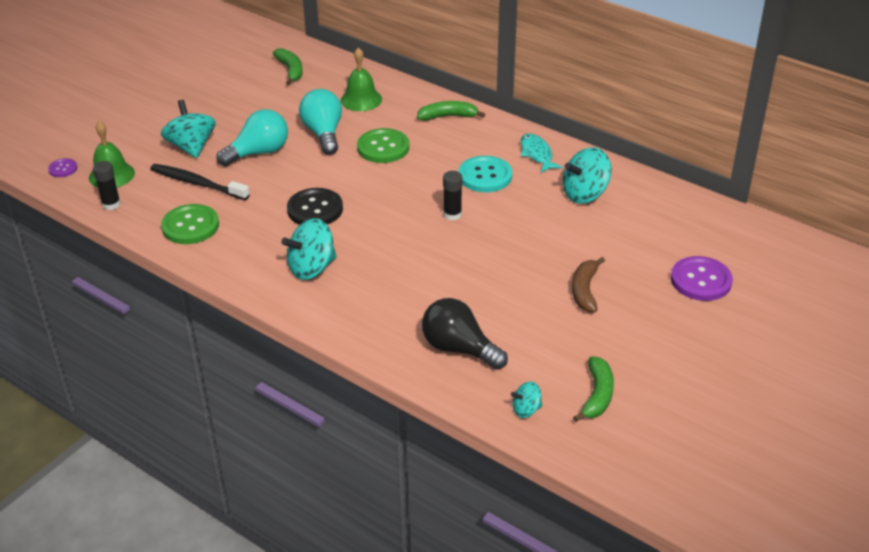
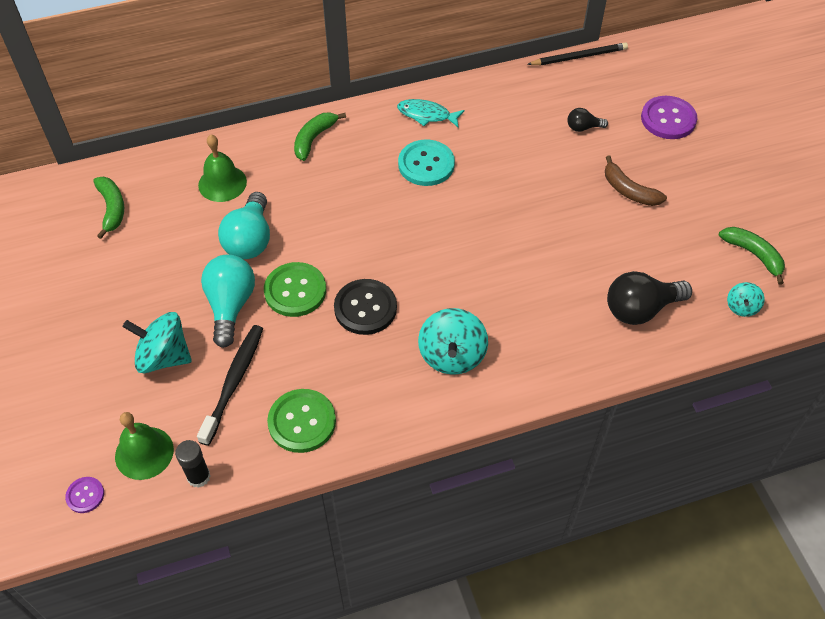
camera: 55 degrees left, 15 degrees up
(197, 183) = (234, 382): black toothbrush -> black toothbrush turned 135 degrees clockwise
(291, 70) = (112, 209): green banana -> green banana turned 60 degrees clockwise
(323, 133) = (250, 240): turquoise light bulb -> turquoise light bulb turned 105 degrees counterclockwise
(383, 147) = (316, 209): green button -> green button (295, 291)
(452, 214) = (461, 216): black glue stick -> none
(585, 194) = (508, 118): turquoise spinning top -> none
(626, 237) = (583, 127): none -> black light bulb
(708, 201) = (579, 57): none -> black pencil

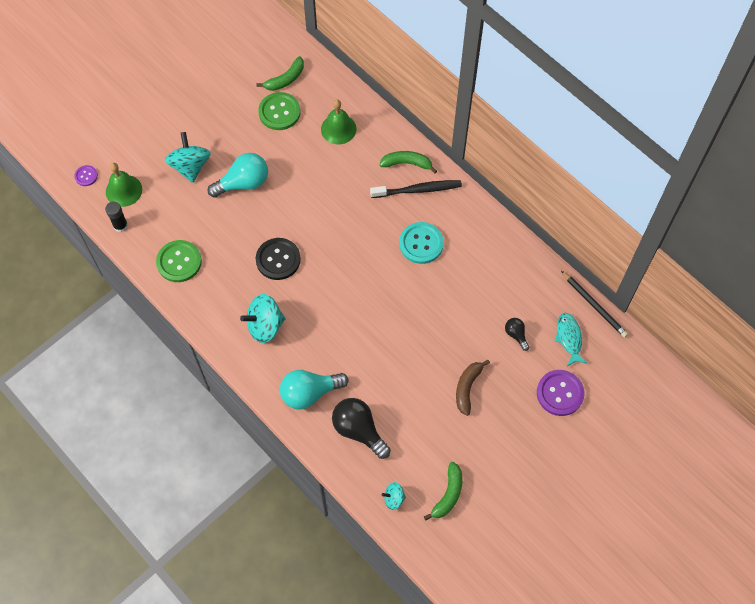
camera: 65 degrees right, 10 degrees up
(234, 382) = (190, 212): black toothbrush -> black toothbrush (418, 190)
(250, 240) = (300, 168): turquoise light bulb -> turquoise light bulb (309, 393)
(295, 291) = (272, 213): green button -> green button (279, 112)
(427, 115) = (470, 224): turquoise fish -> turquoise fish (569, 338)

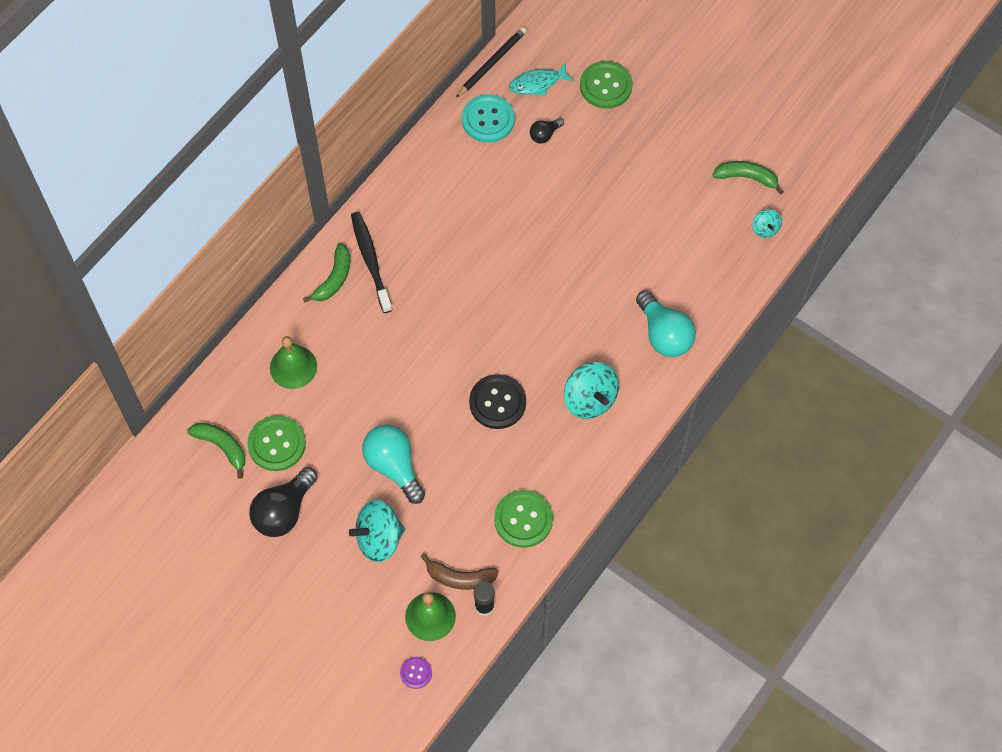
camera: 100 degrees left, 0 degrees up
(359, 430) = (696, 275): black light bulb -> black light bulb (284, 511)
(407, 163) = (334, 279): green banana -> green banana turned 150 degrees counterclockwise
(421, 244) = (445, 247): turquoise button -> turquoise button (488, 119)
(467, 388) = (620, 175): brown banana -> brown banana (459, 577)
(560, 393) = (606, 86): purple button -> green button

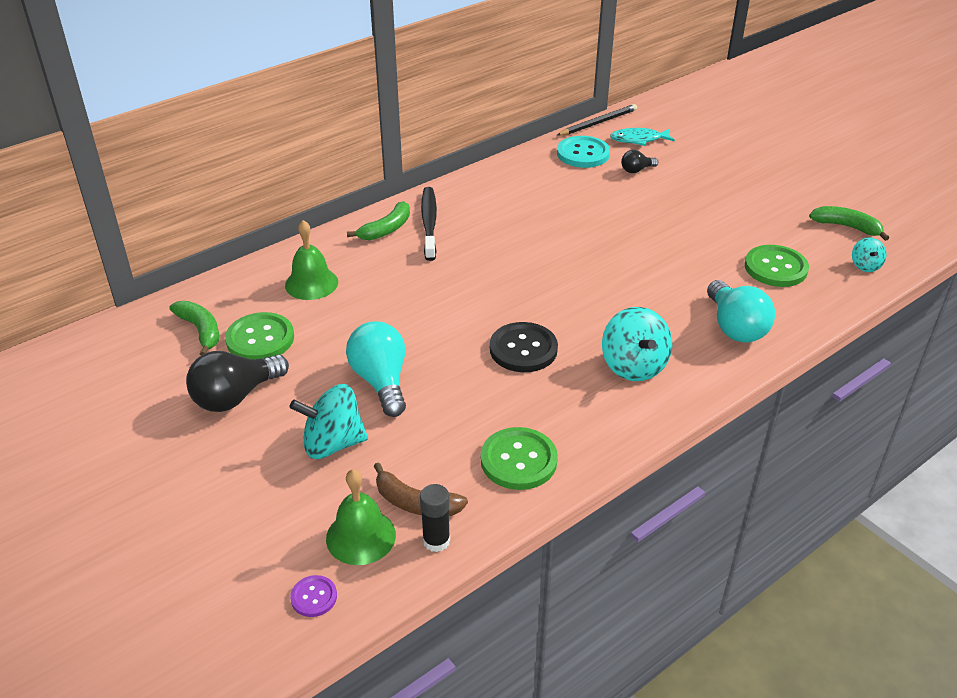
camera: 15 degrees right, 25 degrees down
(606, 86) = (706, 150): green button -> green button (775, 268)

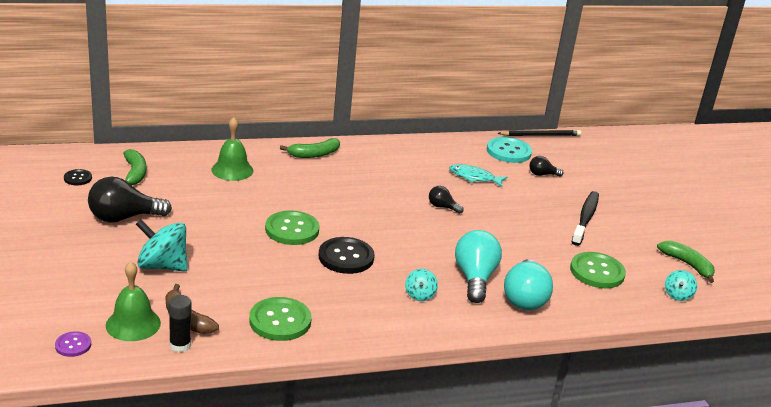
camera: 20 degrees right, 10 degrees down
(135, 363) = (78, 178): none -> black button
(260, 339) = (169, 191): green button -> green button (292, 230)
(381, 381) = (227, 242): turquoise light bulb -> turquoise light bulb (475, 278)
(429, 223) = (348, 160): black toothbrush -> black toothbrush (585, 218)
(571, 247) = (442, 207): none -> black light bulb
(633, 366) = (420, 295): turquoise spinning top -> turquoise spinning top, size x0.53
(638, 139) = (563, 155): turquoise fish -> turquoise fish (474, 177)

